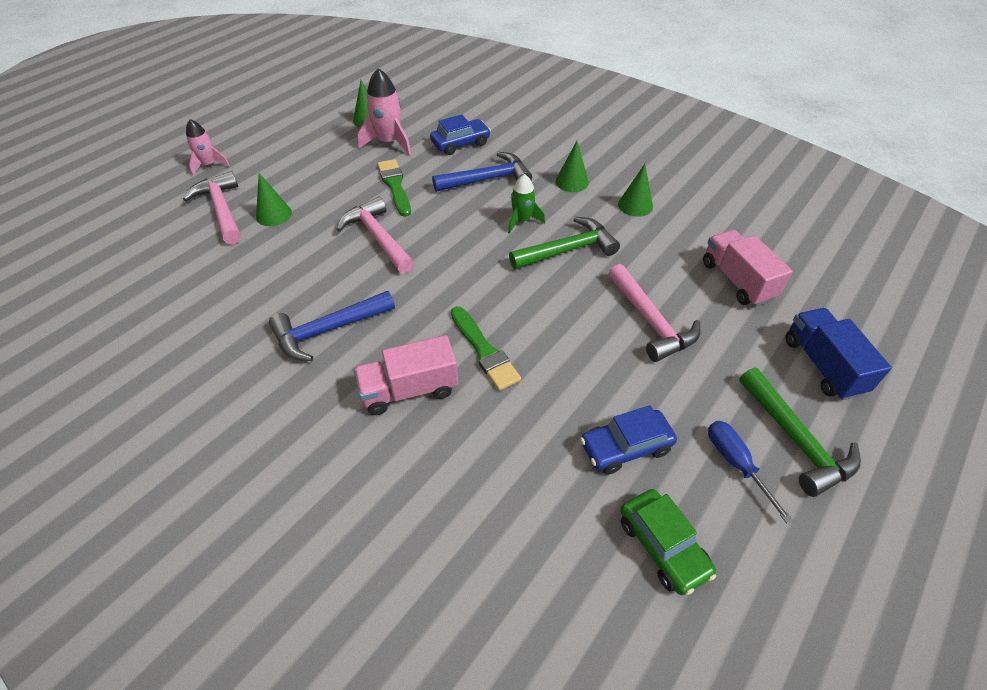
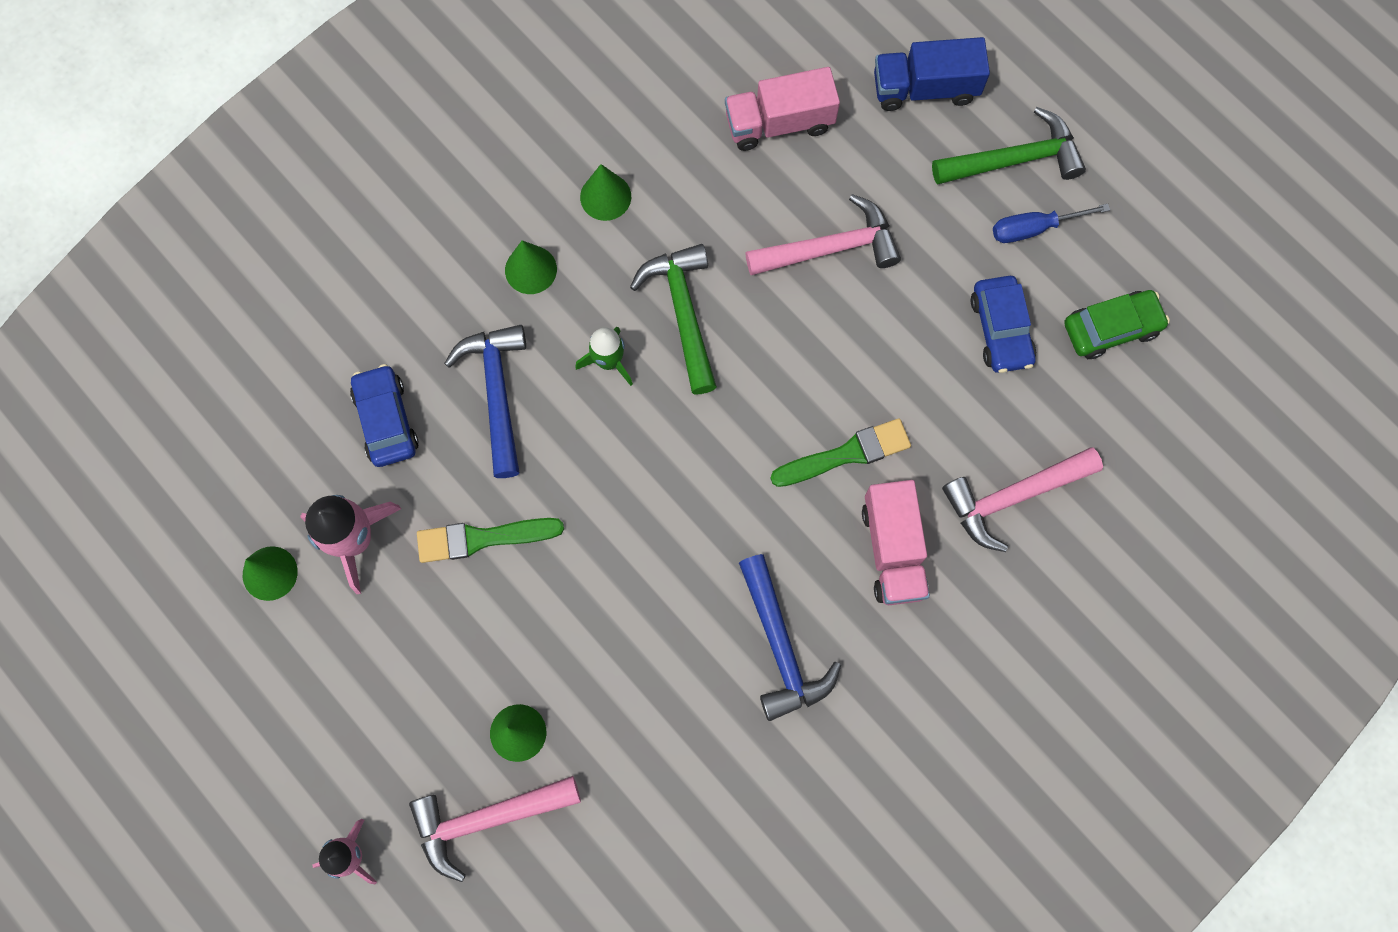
camera: 80 degrees left, 25 degrees up
(378, 237) = (606, 572): pink hammer -> pink hammer (1013, 497)

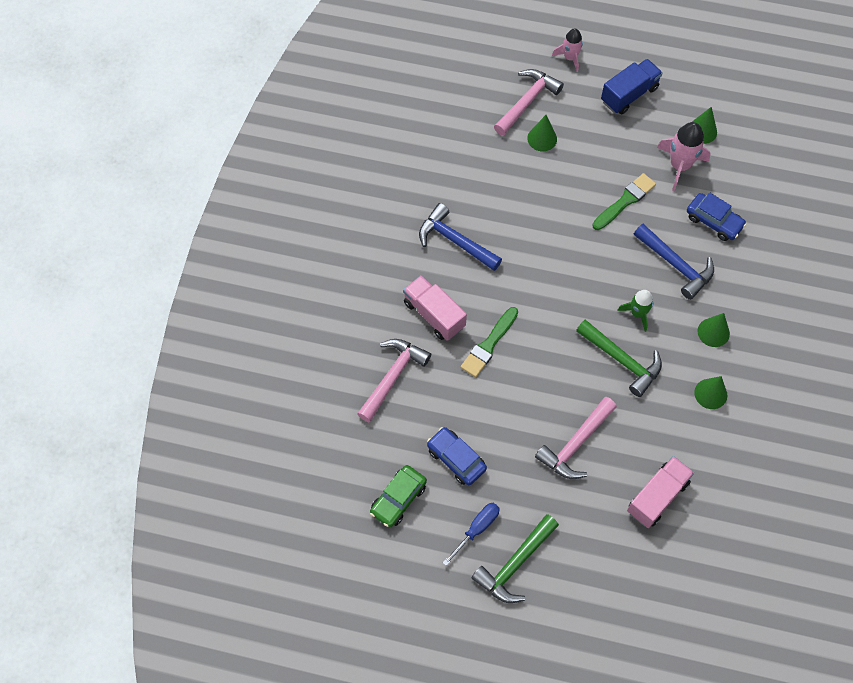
camera: 145 degrees right, 10 degrees down
(925, 88) = (595, 574): blue truck -> blue truck (629, 95)

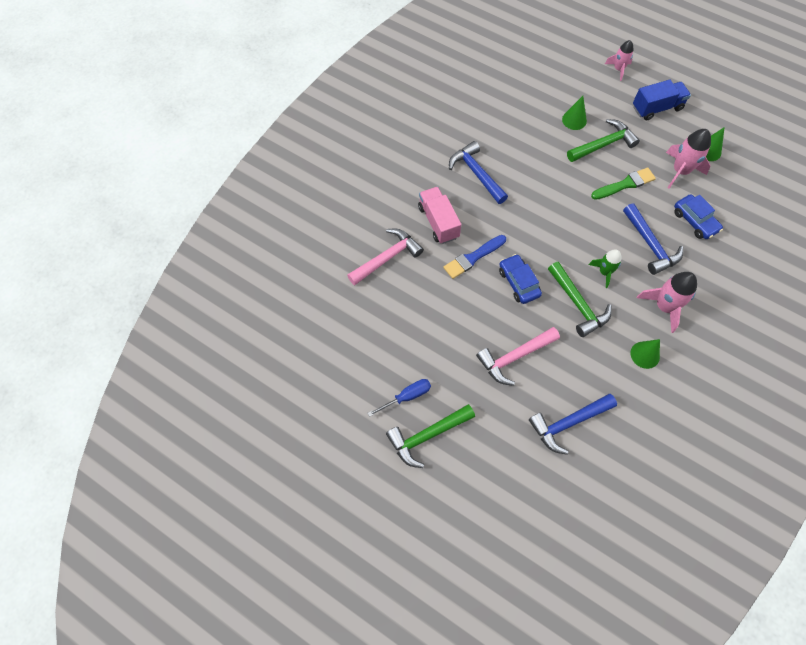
camera: 20 degrees right, 0 degrees up
(398, 499) = (353, 351): green car -> none
(456, 459) = (412, 336): blue car -> blue car (518, 282)
(489, 344) = (473, 258): green brush -> blue brush
(527, 102) = (572, 91): pink hammer -> none
(585, 159) = (603, 144): none -> green hammer
(657, 497) = (568, 423): pink truck -> blue hammer
(713, 332) = (664, 306): green cone -> pink rocket

